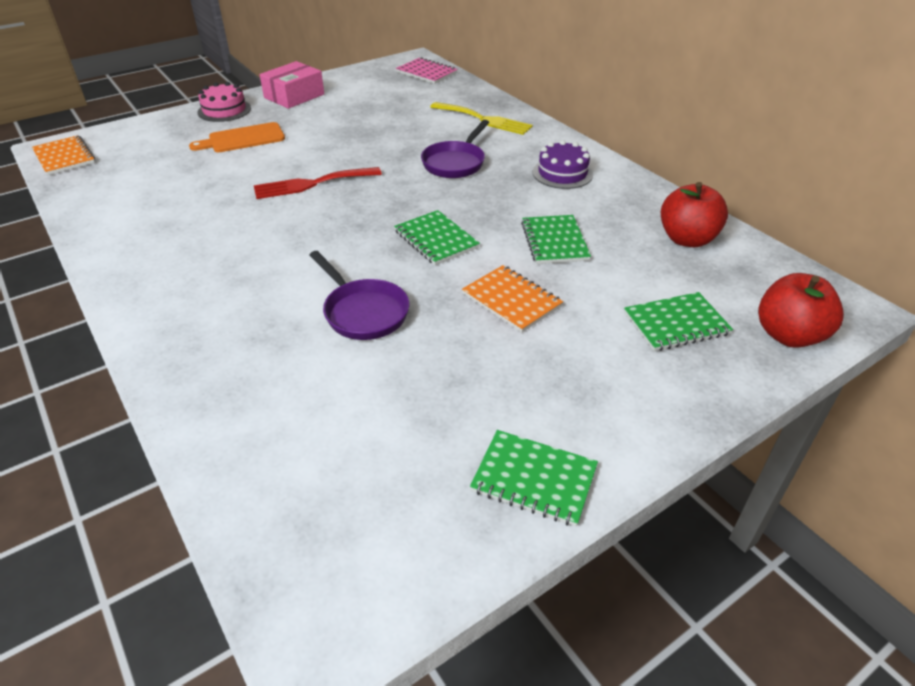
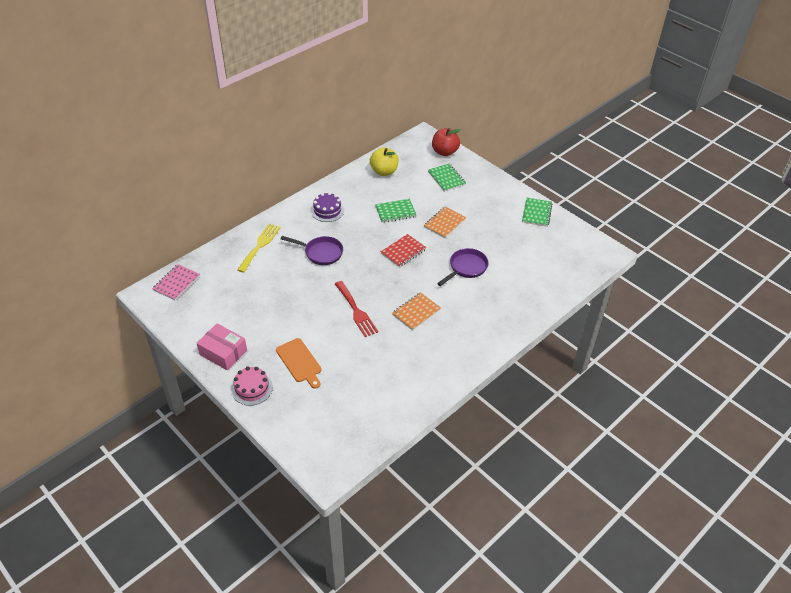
camera: 100 degrees left, 5 degrees up
(64, 157) = (340, 458): orange notebook -> orange notebook (416, 312)
(436, 239) = (403, 251): green notebook -> red notebook
(687, 239) = (384, 171): red apple -> yellow apple

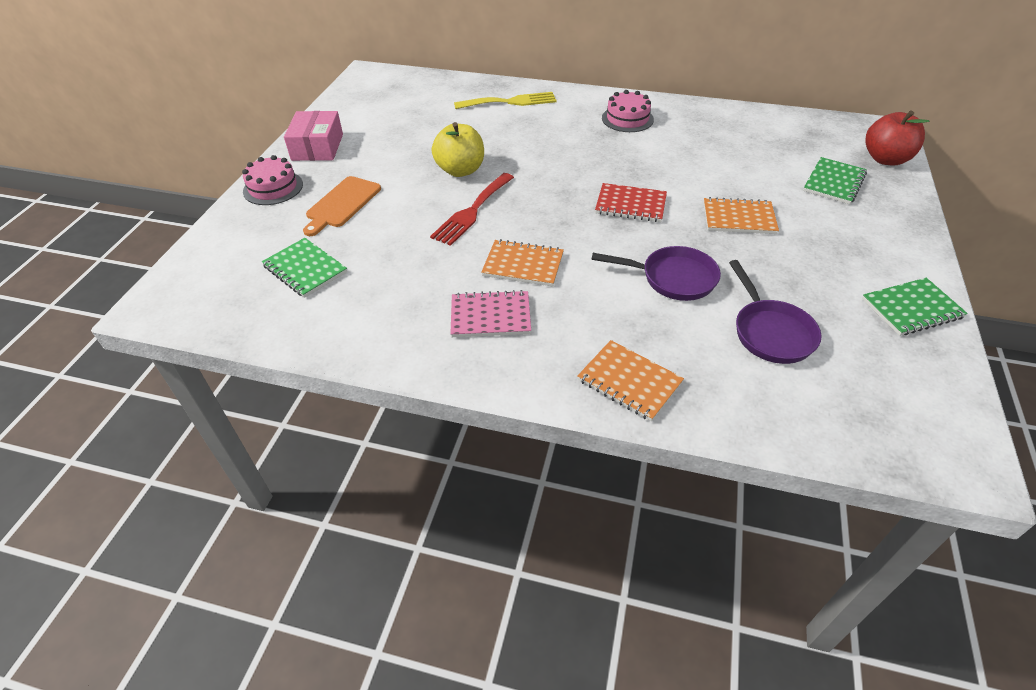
camera: 60 degrees right, 0 degrees up
(176, 283) = (398, 81): pink notebook -> pink notebook (490, 316)
(321, 253) = (547, 144): purple pan -> purple pan (770, 332)
(327, 210) = (627, 119): purple cake -> pink cake
(384, 171) = (761, 129): yellow apple -> yellow apple (460, 170)
(395, 212) = (699, 167): green notebook -> green notebook (305, 269)
(515, 315) = (629, 382): none -> orange notebook

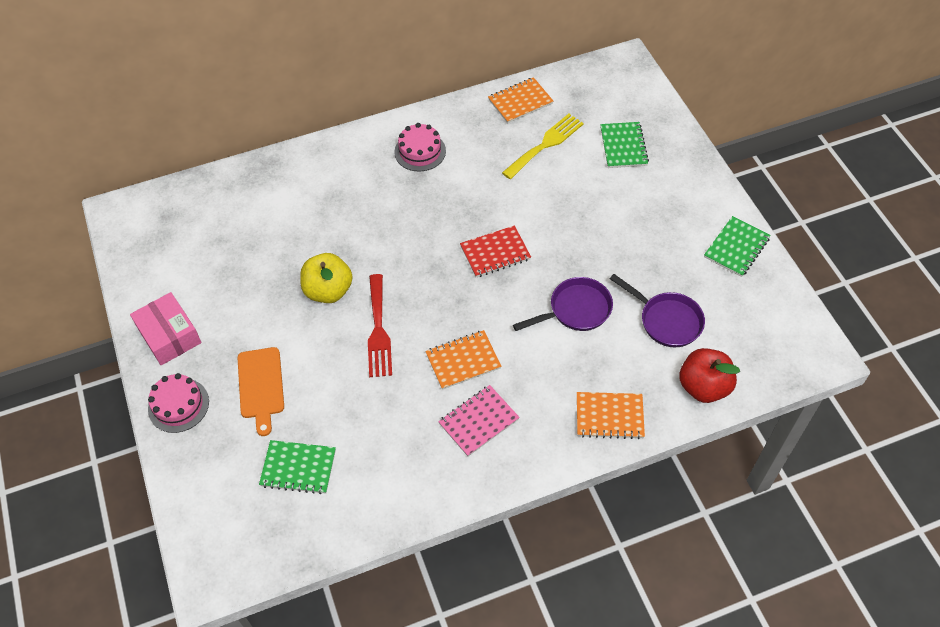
camera: 35 degrees left, 10 degrees up
(510, 102) = (299, 182): yellow fork -> yellow fork (545, 144)
(739, 218) = (581, 223): orange notebook -> orange notebook (520, 102)
(885, 159) = (644, 99): red apple -> red apple (703, 387)

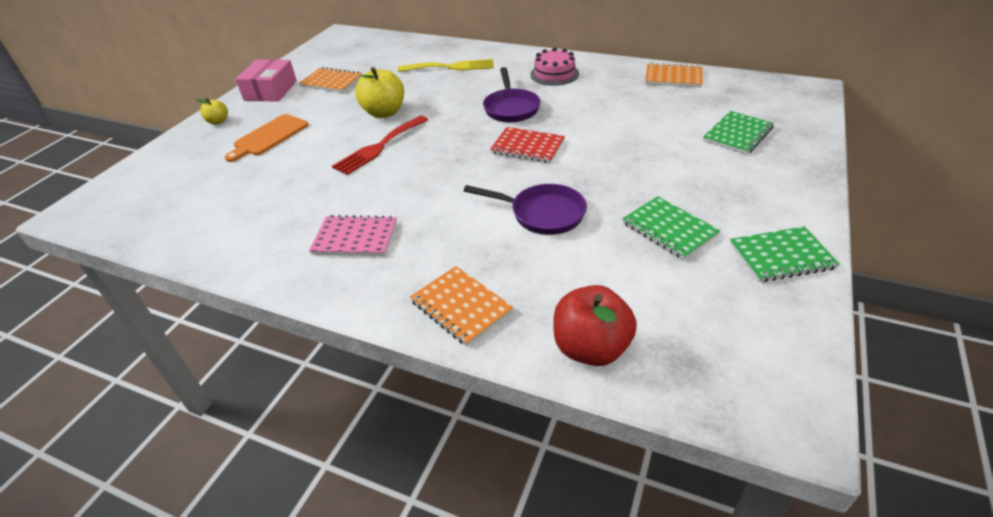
camera: 45 degrees right, 15 degrees down
(178, 405) = (218, 122): pink cake -> yellow apple
(298, 468) = (212, 189): green notebook -> green notebook (669, 229)
(463, 361) = (405, 195): orange notebook -> orange notebook (331, 82)
(545, 144) = (662, 106): yellow fork -> yellow fork (451, 67)
(666, 320) = (622, 269): purple pan -> purple pan (511, 108)

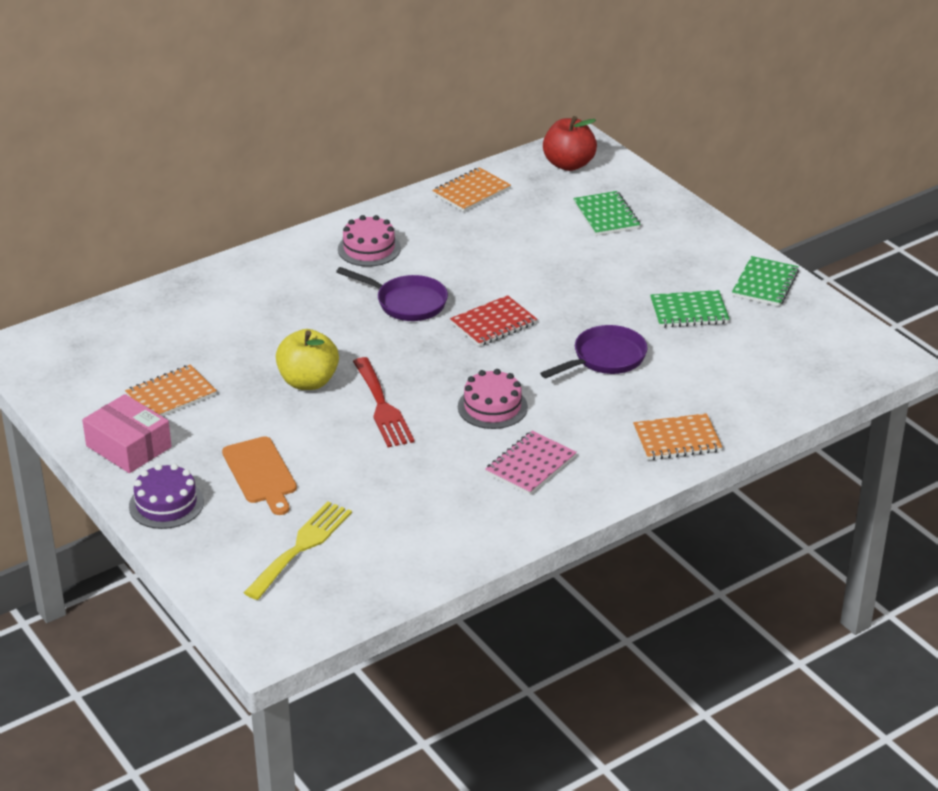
camera: 60 degrees left, 5 degrees down
(218, 122) = (166, 504): yellow apple -> purple cake
(420, 189) = (492, 407): none -> pink cake
(451, 67) = (254, 302): yellow fork -> yellow fork (301, 547)
(591, 348) = (771, 401): red apple -> red apple (568, 164)

